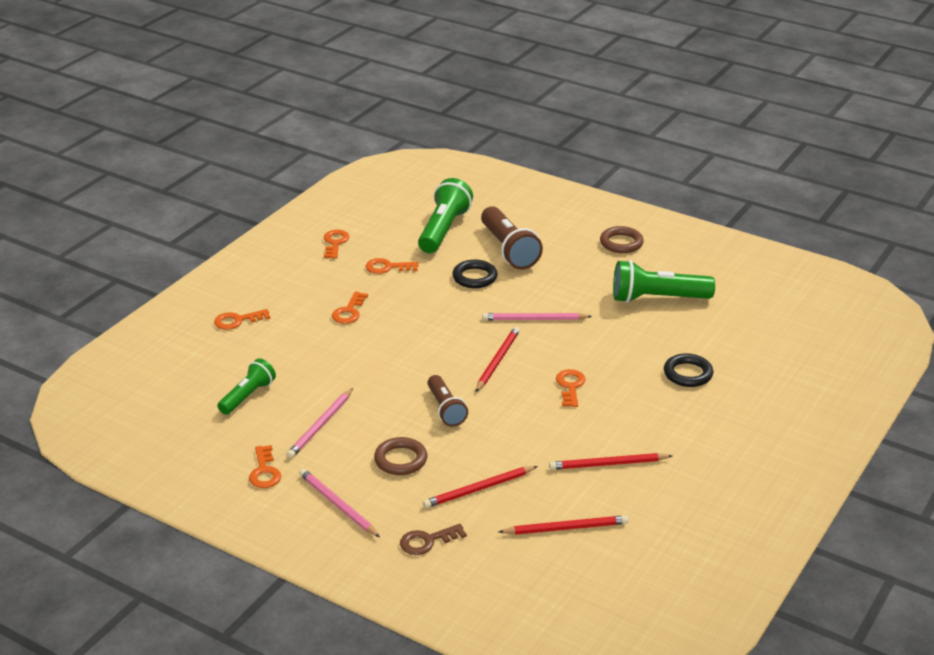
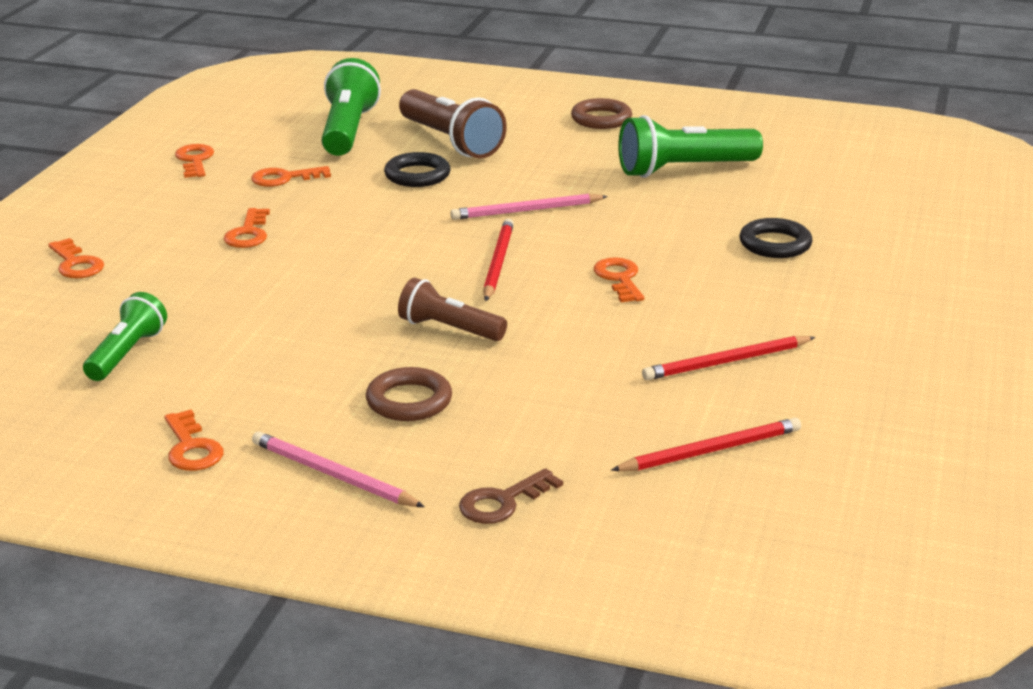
camera: 15 degrees left, 5 degrees down
(237, 321) = (76, 264): orange key -> orange key turned 90 degrees counterclockwise
(321, 425) = (261, 374): pink pencil -> none
(445, 409) = (449, 329): brown flashlight -> brown flashlight turned 150 degrees clockwise
(479, 489) = (550, 420): red pencil -> none

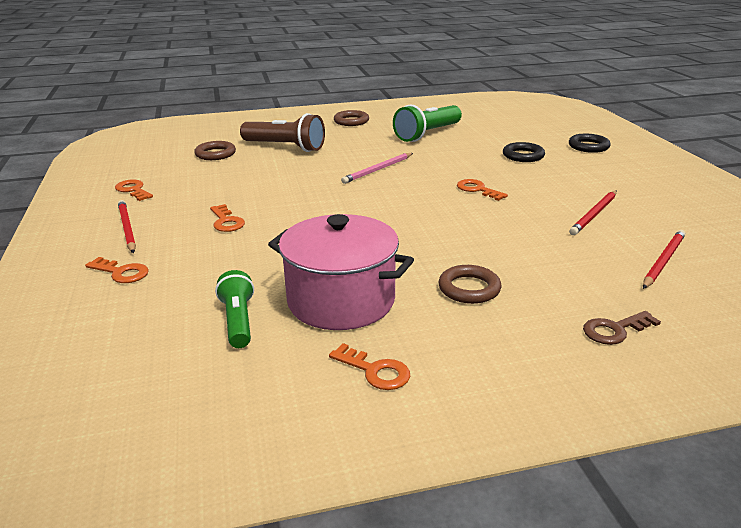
camera: 30 degrees left, 0 degrees up
(252, 367) = (341, 301): none -> pink pot
(284, 178) = (209, 186): orange key -> none
(333, 475) = (495, 353): pink pencil -> none
(348, 130) = (215, 154): green flashlight -> brown ring
(417, 175) = (290, 167): black ring -> black ring (588, 146)
(449, 329) = (429, 240): brown flashlight -> none
(498, 263) = (402, 199): red pencil -> red pencil (127, 228)
(502, 502) = (615, 330): brown key -> brown key turned 45 degrees clockwise

